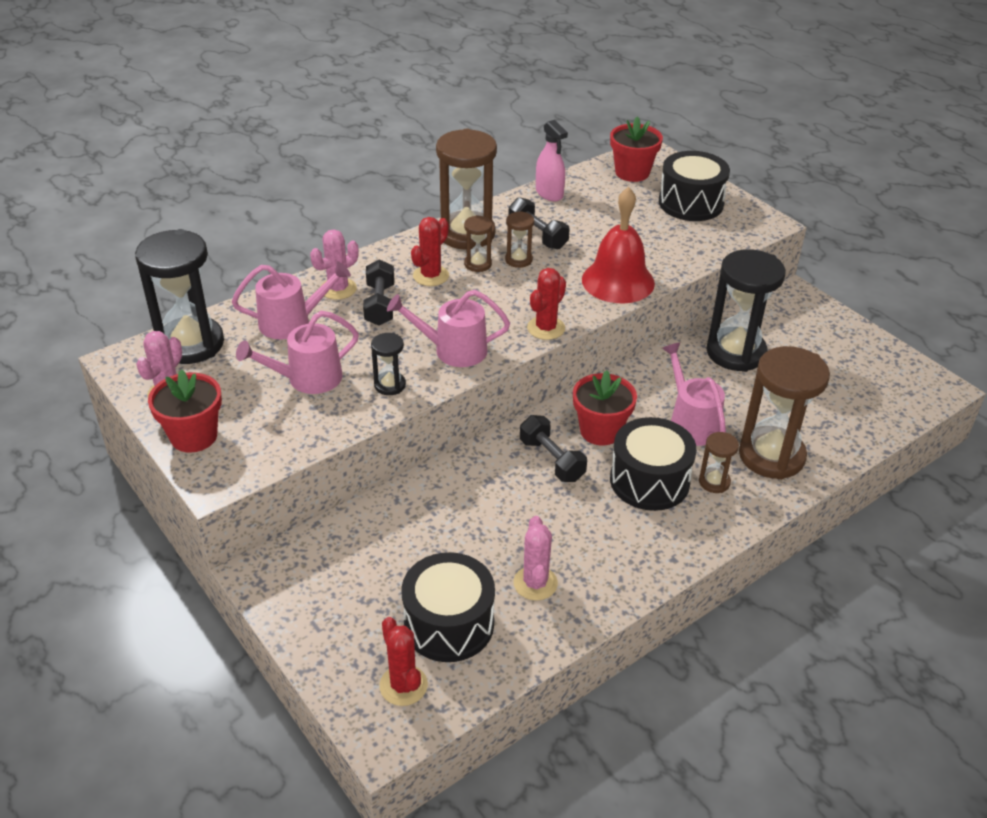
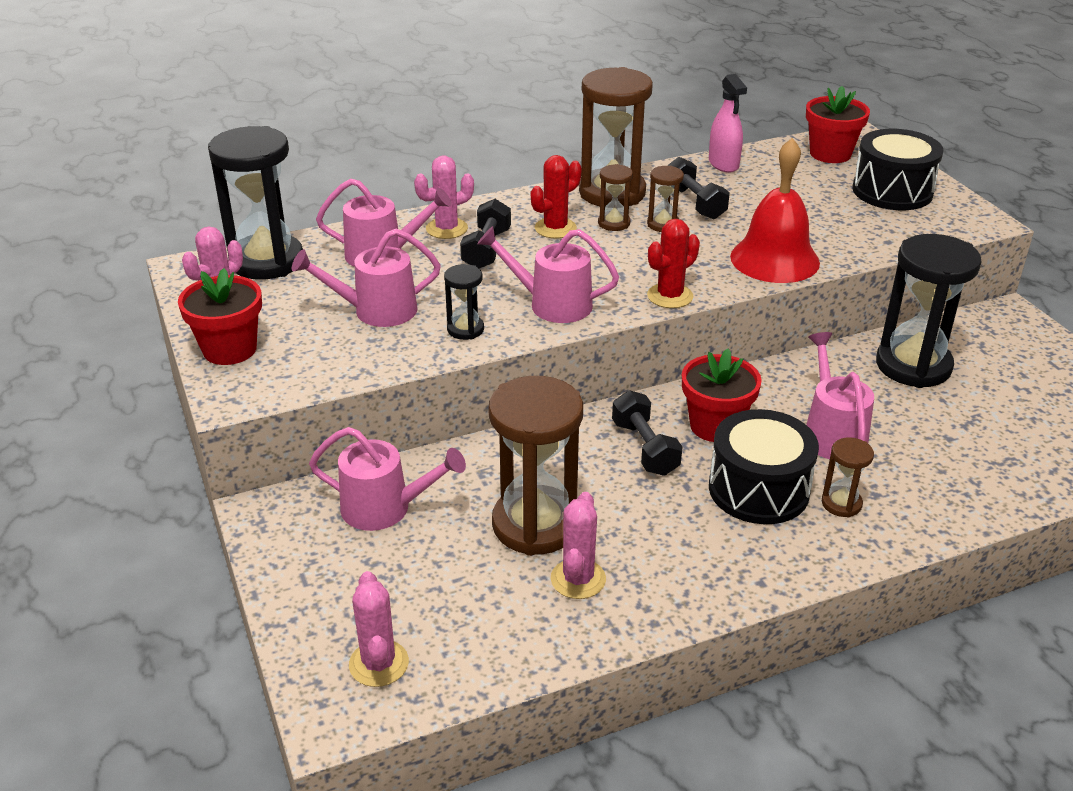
camera: 15 degrees right, 5 degrees down
(361, 551) = (386, 508): none -> pink watering can
(403, 685) = (378, 663): red cactus -> pink cactus
(449, 624) = (457, 605): black drum -> none
(771, 456) = (926, 486): brown hourglass -> brown hourglass (536, 524)

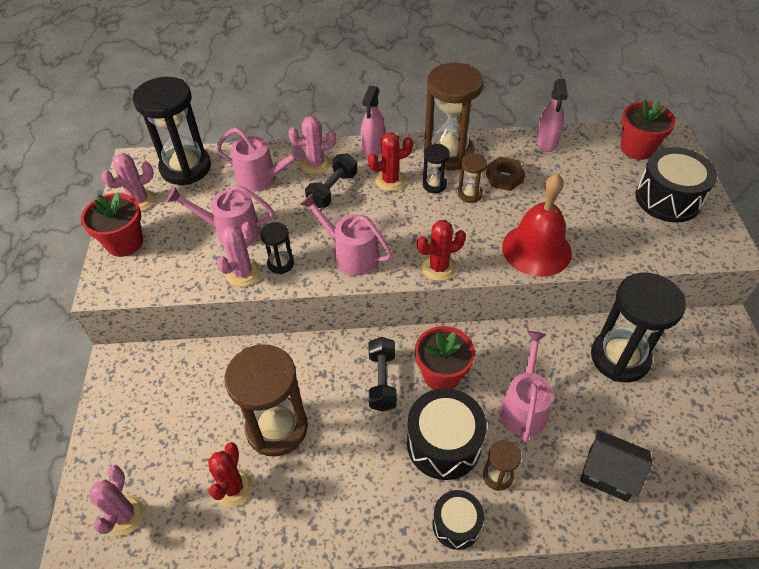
camera: 20 degrees right, 15 degrees up
(386, 508) = (190, 384): pink watering can -> none
(512, 202) = (373, 148): none -> pink spray bottle
(514, 597) = (233, 487): none -> red cactus
(578, 579) = (281, 485): pink cactus -> pink cactus (243, 273)
(614, 223) = (434, 185): brown hourglass -> black hourglass
(694, 203) = (504, 178): black dumbbell -> brown nut
(821, 560) = (456, 524): none -> black drum
(964, 471) = (608, 474): none -> black house

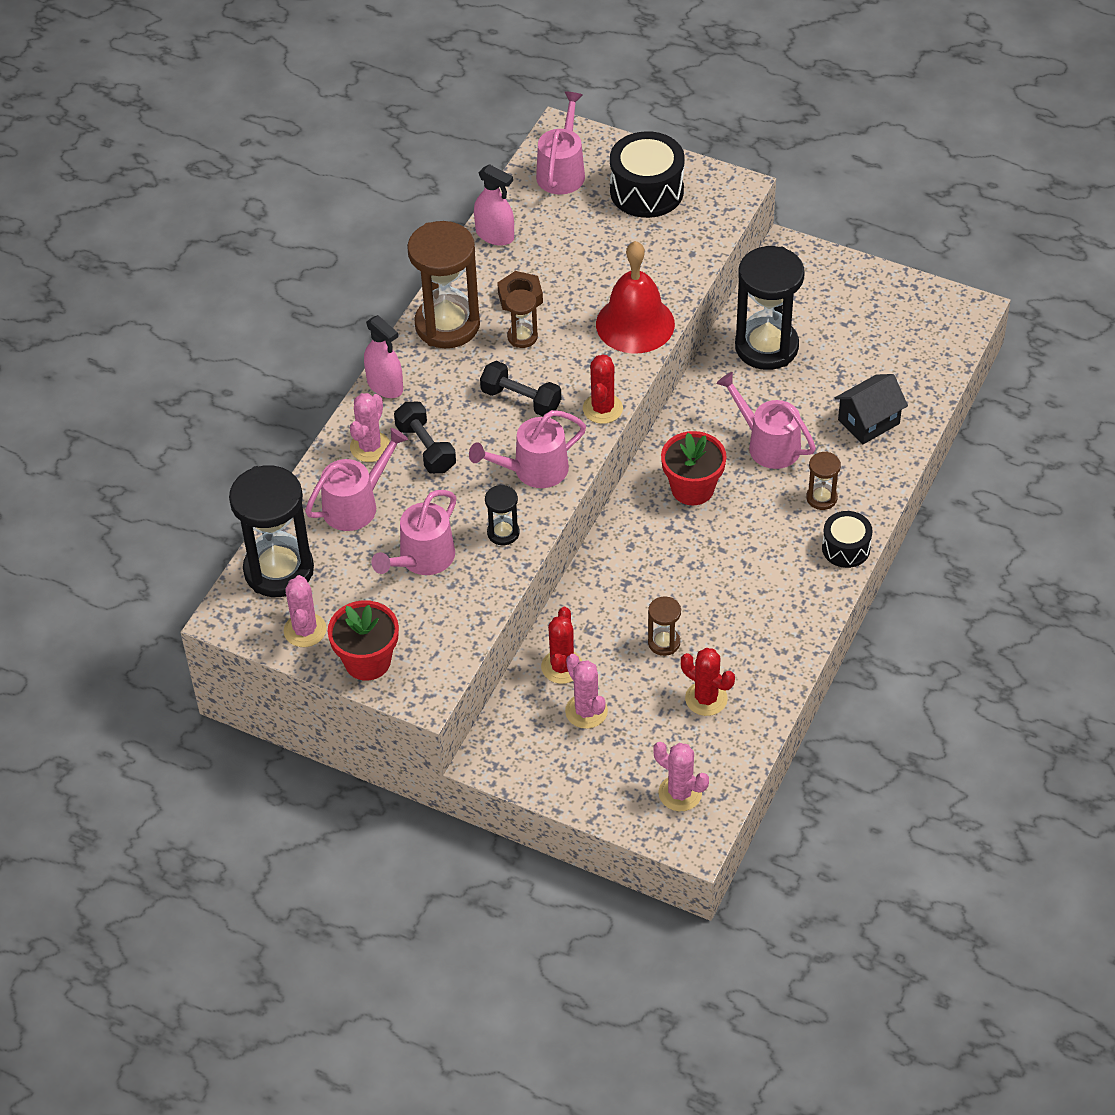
camera: 60 degrees left, 0 degrees up
(243, 273) = (493, 569): pink cactus -> pink cactus (586, 711)
(277, 428) = (664, 643): brown hourglass -> brown hourglass, size x0.46
(382, 381) = (667, 538): black dumbbell -> black dumbbell (521, 400)
(390, 180) = (449, 393): red cactus -> red cactus (562, 667)
(434, 185) = (485, 359): black hourglass -> none
(443, 443) = (765, 521): black drum -> none
(637, 148) = (562, 171): red flower pot -> pink watering can

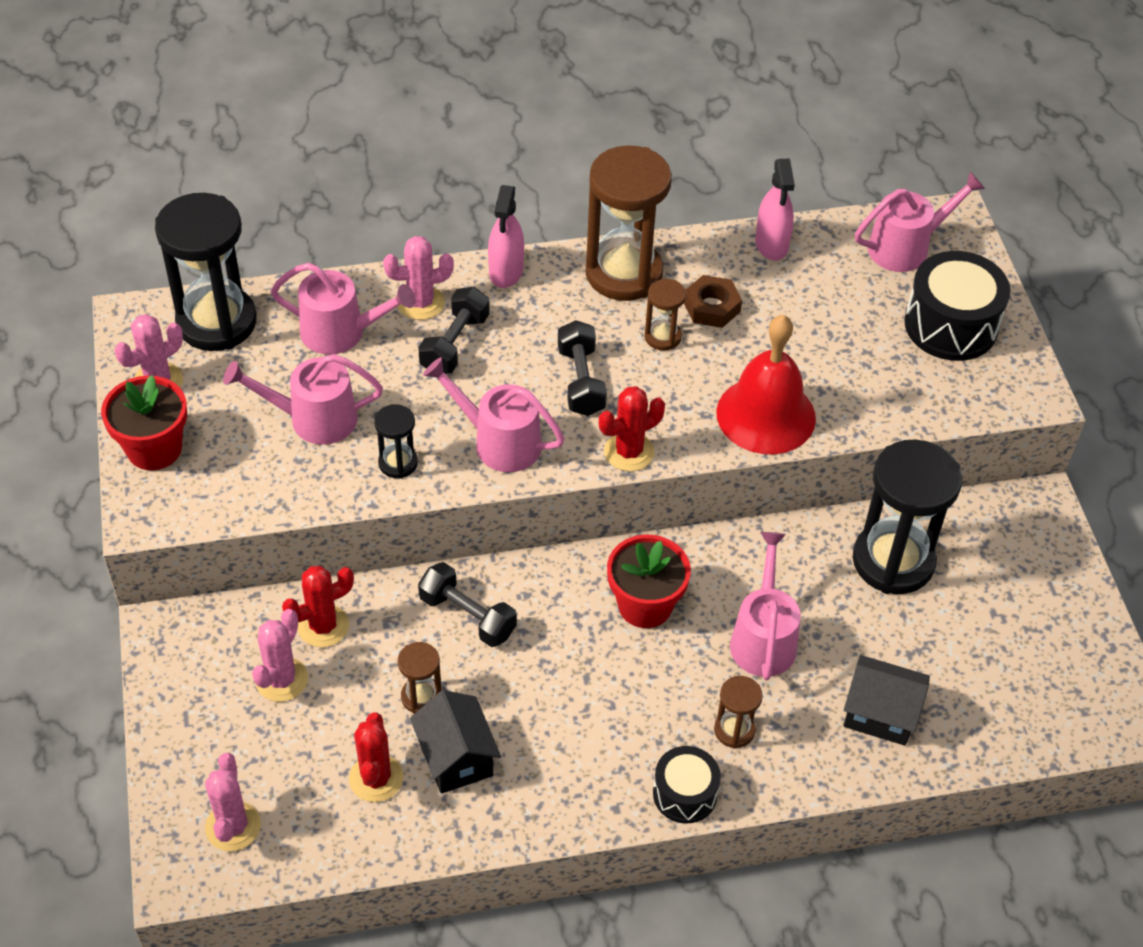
camera: 50 degrees right, 0 degrees up
(621, 585) = (467, 616): none -> black dumbbell
(725, 649) = (456, 758): none -> black house

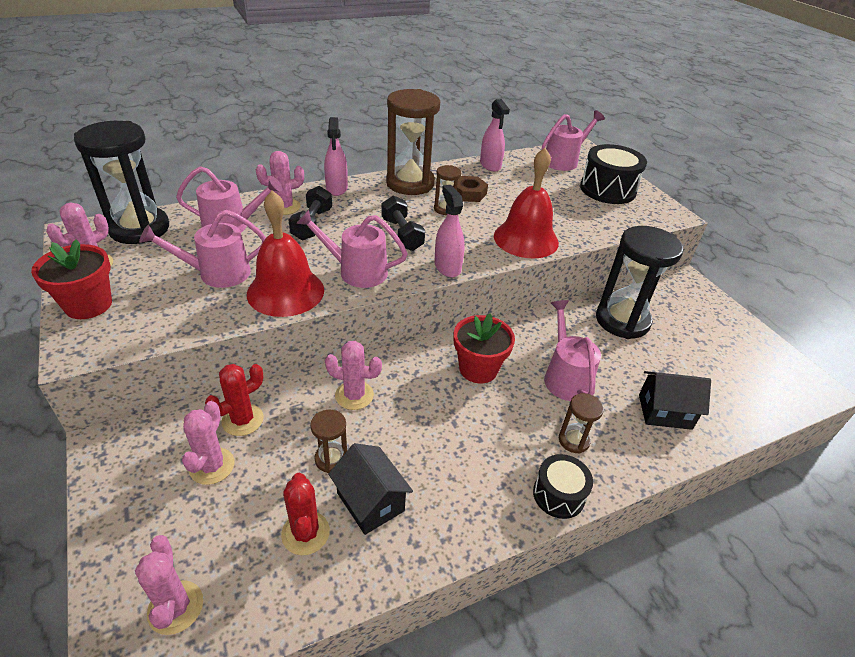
camera: 15 degrees left, 10 degrees down
(398, 463) = (285, 291): black hourglass -> red bell
(467, 616) = (354, 395): black dumbbell -> pink cactus
(629, 452) = (447, 267): red cactus -> pink spray bottle

